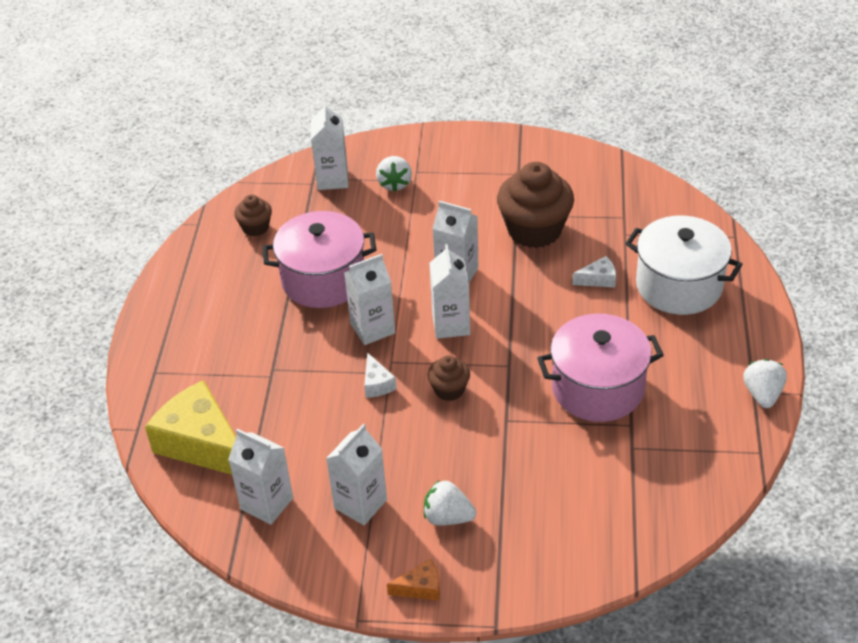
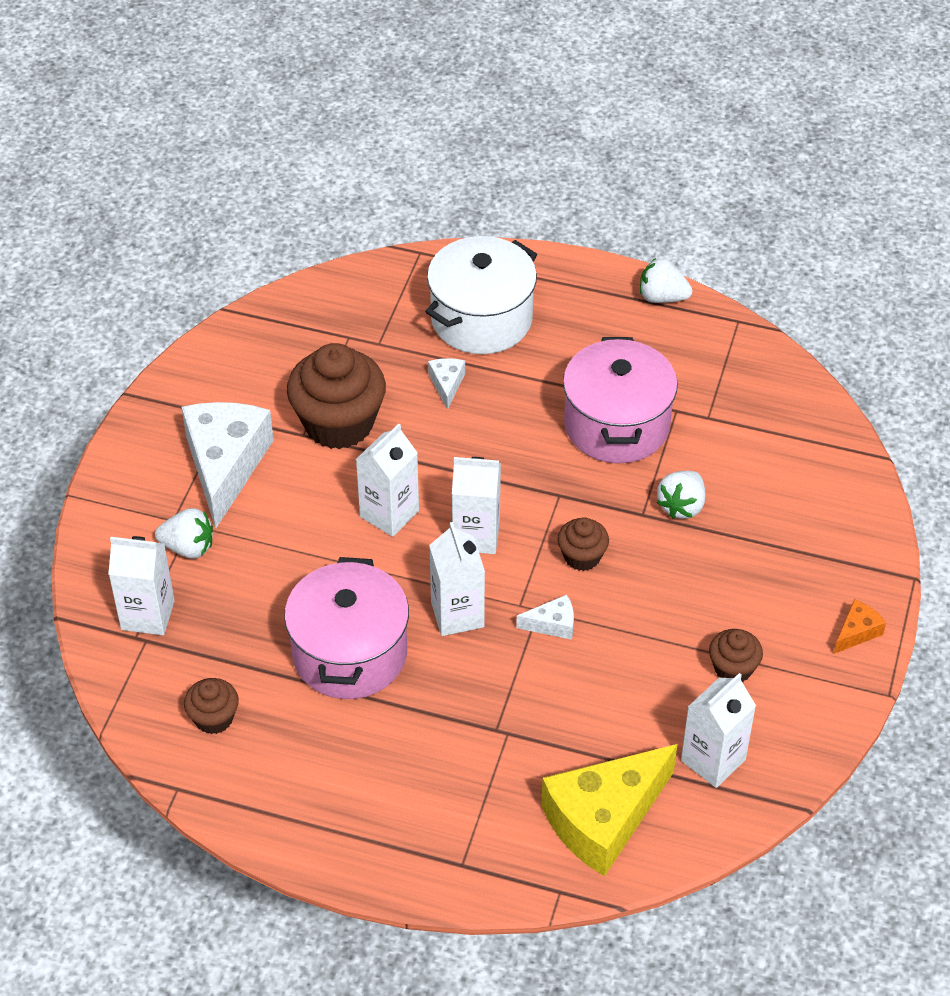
camera: 80 degrees left, 5 degrees up
(360, 504) = (733, 668): white carton -> brown cupcake
(420, 587) = (857, 632): orange cheese -> orange cheese turned 45 degrees clockwise
(448, 517) = (768, 592): white strawberry -> white strawberry (681, 506)
(473, 184) = (225, 465): none -> white cheese

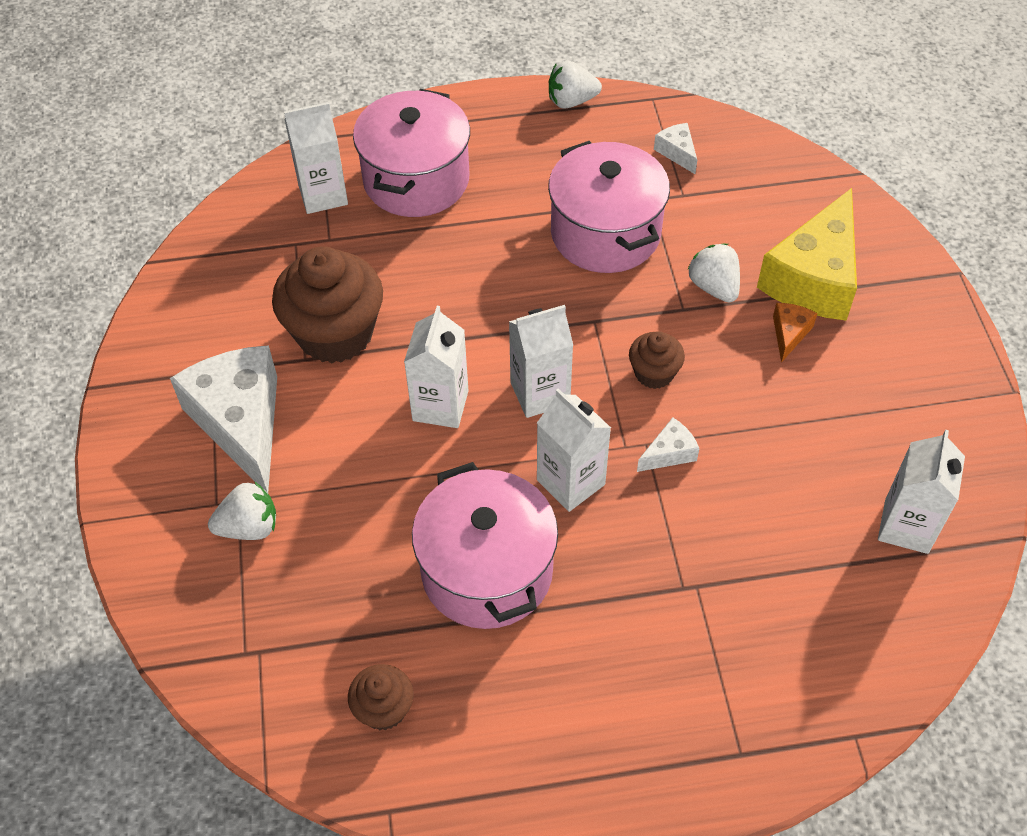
camera: 25 degrees left, 5 degrees up
(148, 615) = (245, 622): white carton -> white carton (323, 195)
(447, 384) = (420, 254): white cheese -> white cheese (677, 152)
(481, 319) = (416, 180): white pot -> pink pot
(603, 819) = (846, 636): yellow cheese -> yellow cheese (814, 277)
(681, 506) = (714, 287): white strawberry -> white strawberry turned 150 degrees clockwise
(733, 668) = (863, 425): brown cupcake -> none
(857, 632) = (946, 343): orange cheese -> orange cheese (789, 334)

